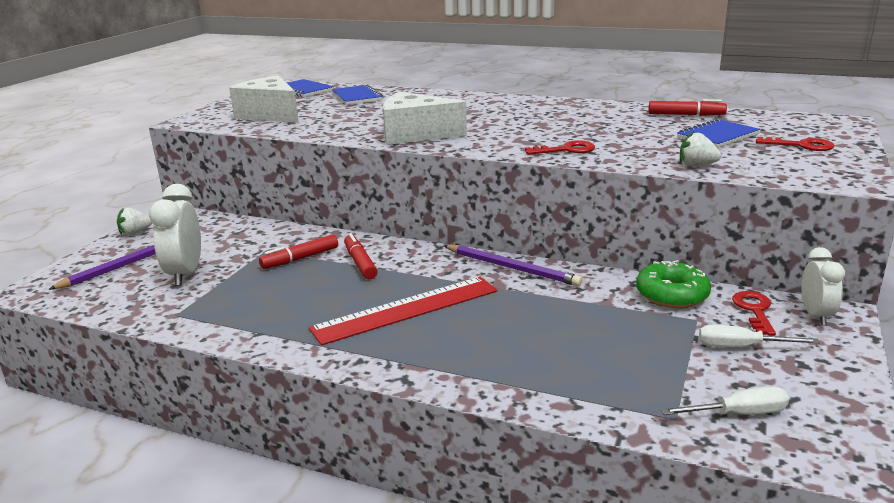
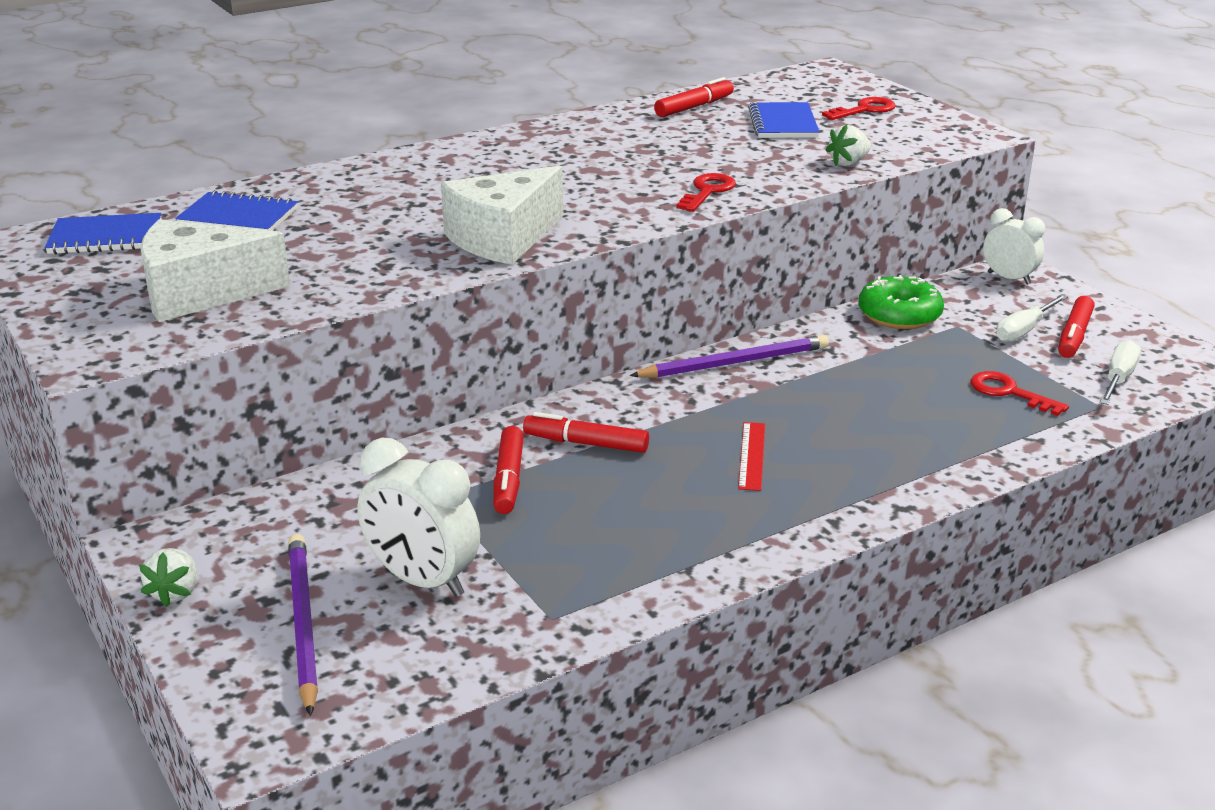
camera: 55 degrees left, 5 degrees up
(406, 309) = (752, 456): red ruler -> red ruler, size x0.47
(754, 310) = (972, 296): red key -> red key (1009, 392)
(775, 371) = (1074, 336): none -> red marker

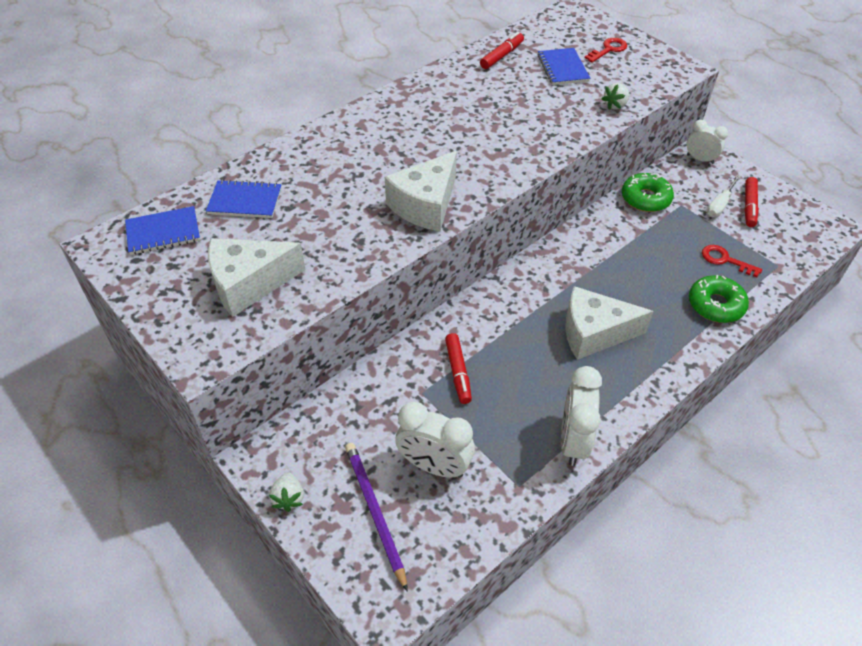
camera: 10 degrees left, 20 degrees up
(586, 443) = (494, 335): red marker -> none
(664, 575) = (573, 441): none -> white clock
(707, 191) = (538, 143): red key -> none
(734, 363) = (561, 252): purple pencil -> none
(752, 456) = (594, 333): red ruler -> white cheese
(973, 442) = (715, 305): none -> green donut
(1118, 379) = (782, 241): white screwdriver -> none

